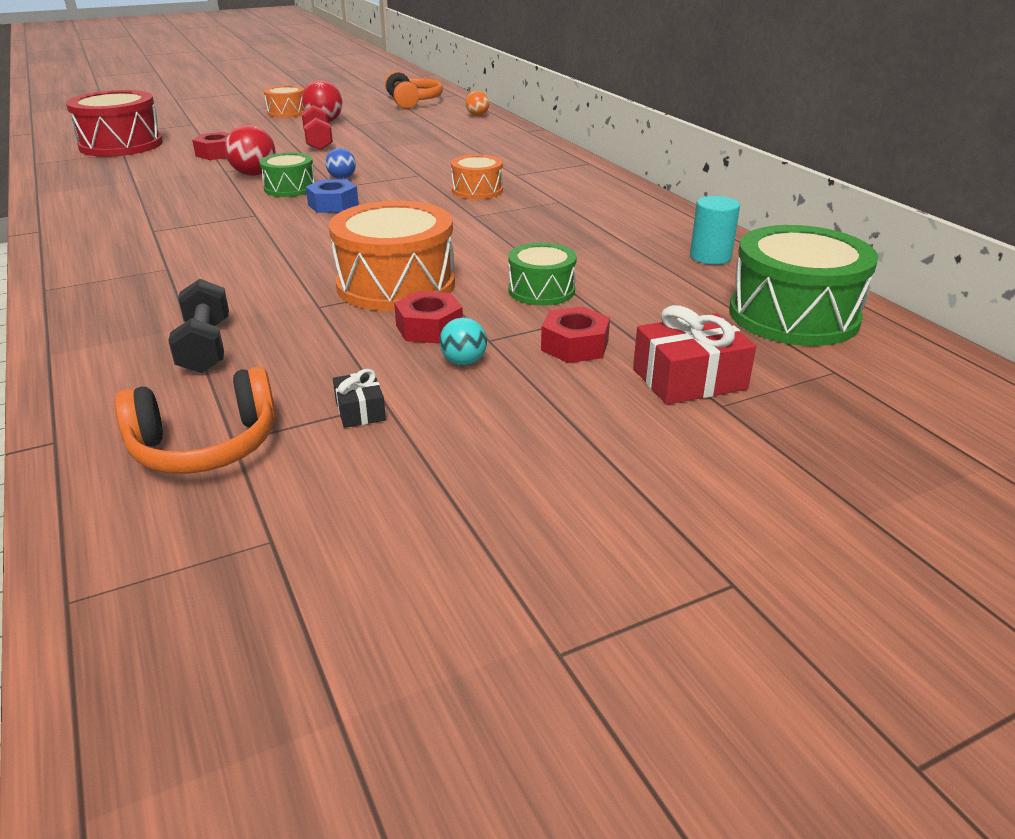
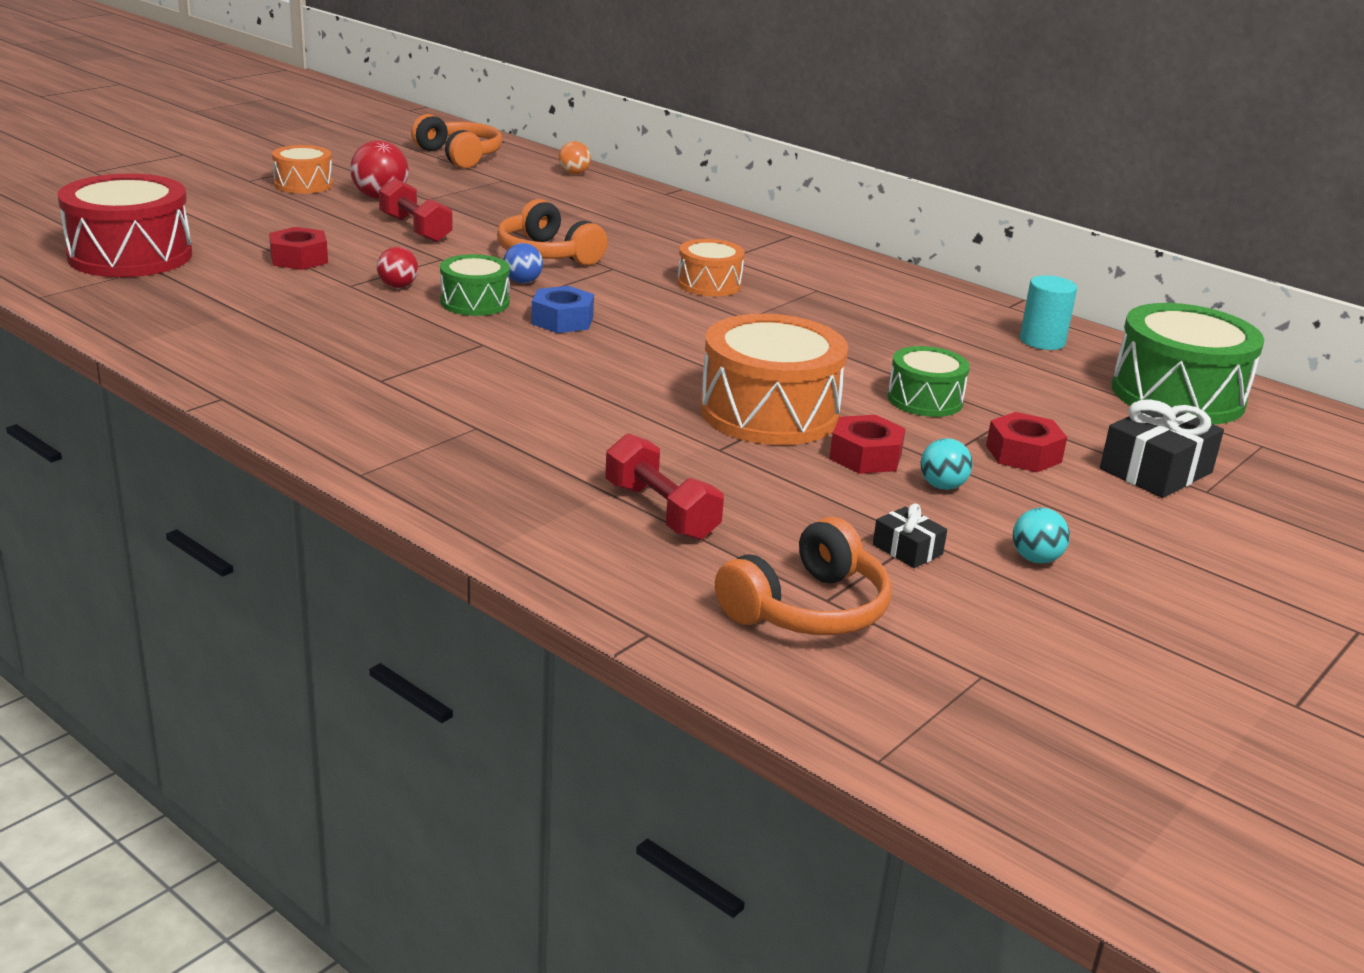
camera: 25 degrees left, 5 degrees down
(206, 347) = (661, 511): black dumbbell -> red dumbbell
(254, 174) = (398, 286): red ball -> red ball, size x0.61
(385, 163) = (547, 254): none -> orange headphones
(467, 440) = (1036, 559): none -> turquoise ball
(689, 379) = (1156, 471): red gift -> black gift

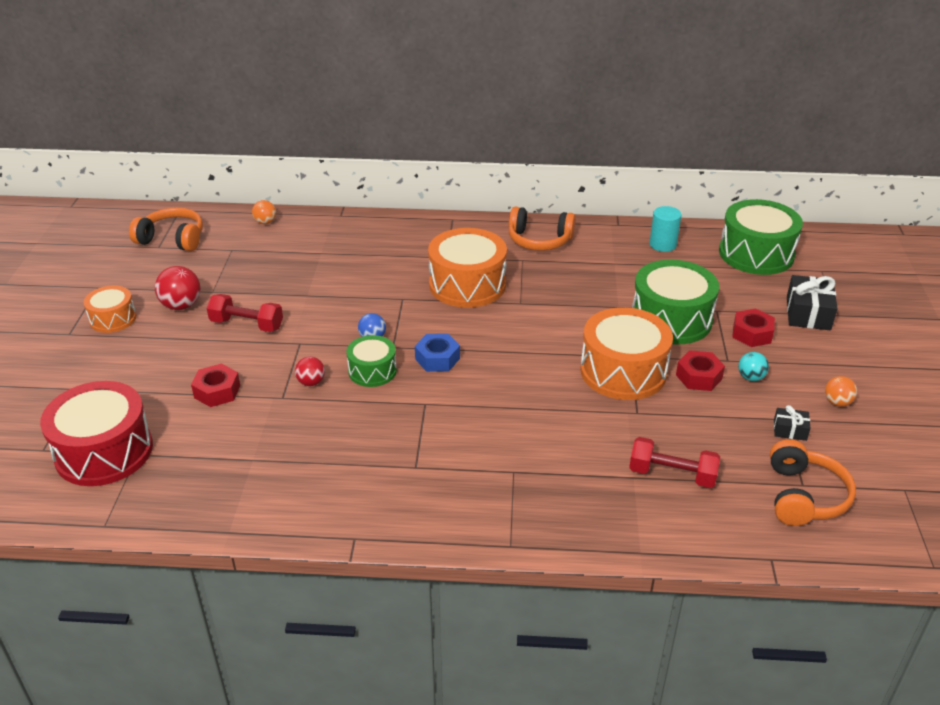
camera: 35 degrees left, 10 degrees up
(547, 254) = (352, 306): orange headphones -> orange headphones (539, 240)
(709, 284) = (467, 285): orange drum -> orange drum, size x1.79
(925, 400) = (671, 319): green drum -> green drum, size x1.79
(1036, 559) = (837, 402): turquoise ball -> orange ball

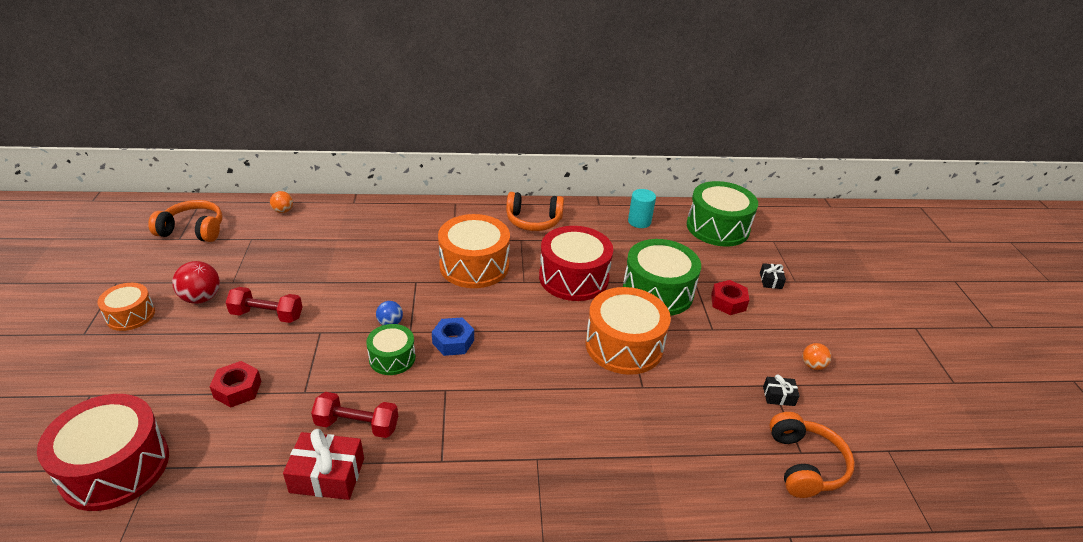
camera: 10 degrees left, 0 degrees up
(302, 472) = (327, 475): none -> red gift
(311, 382) = (332, 373): red ball -> none
(577, 301) = (573, 278): none -> red drum
(672, 474) = (684, 450): red dumbbell -> red dumbbell (357, 425)
(698, 377) = (690, 347): red nut -> none
(751, 377) = (735, 345): turquoise ball -> none
(808, 313) = (770, 281): black gift -> black gift, size x0.54

